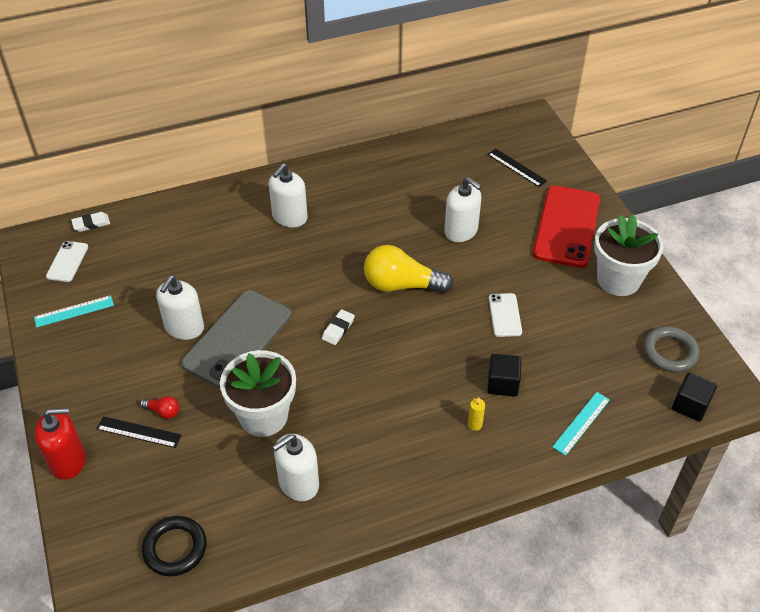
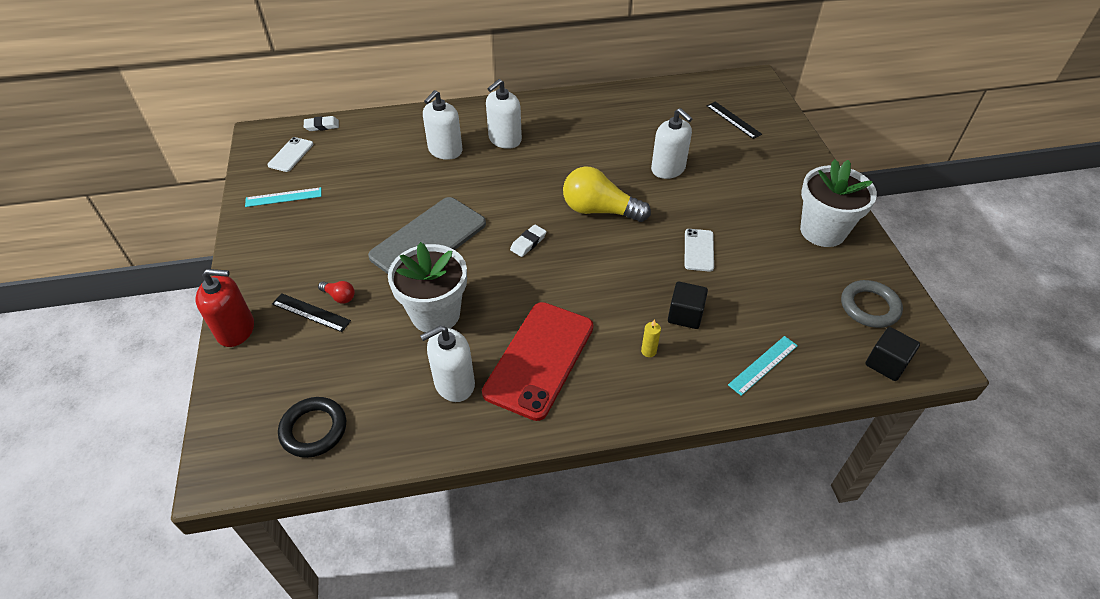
camera: 10 degrees right, 0 degrees up
(184, 327) = (381, 223): white soap dispenser -> white soap dispenser (445, 150)
(567, 226) = (775, 176): red phone -> red phone (539, 359)

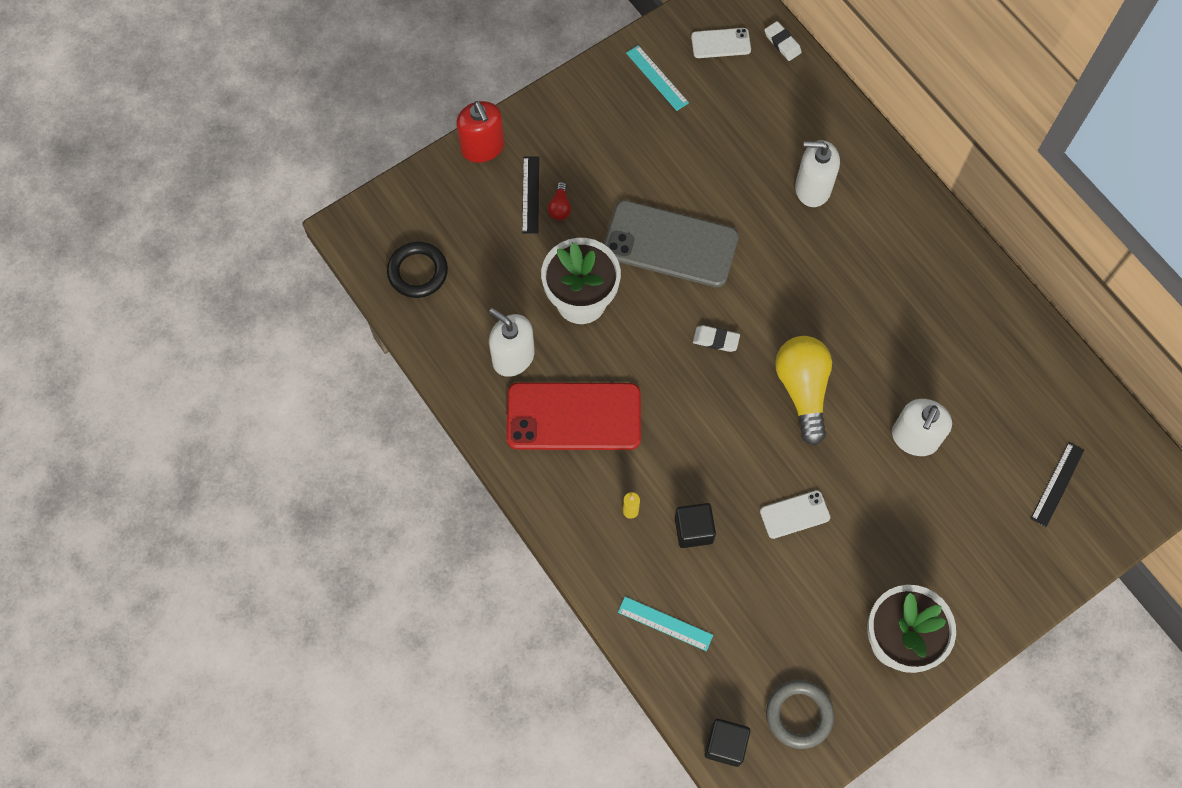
camera: 65 degrees right, 20 degrees up
(505, 139) = (867, 240): white soap dispenser -> none

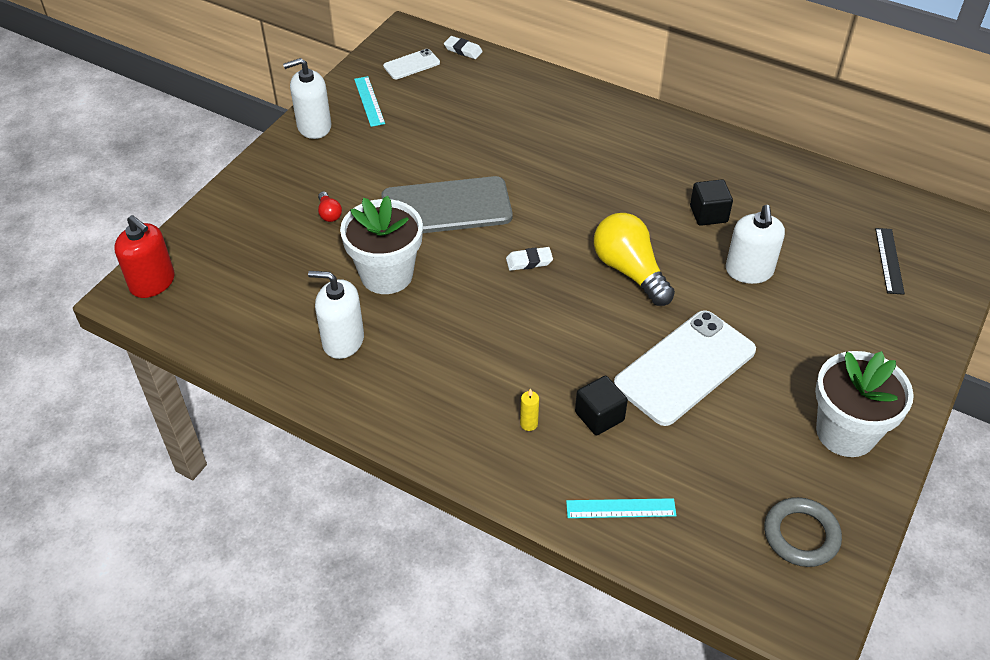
camera: 25 degrees left, 20 degrees down
(418, 272) = (212, 306): black ring -> none
(482, 147) = (233, 194): red soap dispenser -> red soap dispenser (152, 282)
(530, 195) = (296, 213): black ruler -> none
(573, 416) = (429, 367): red phone -> none
(657, 78) = (369, 101): turquoise ruler -> turquoise ruler turned 45 degrees clockwise
(725, 744) = (749, 595): black cube -> black cube (708, 214)
(794, 514) = (685, 367): white phone -> white phone, size x2.10
(812, 188) = (547, 131): white soap dispenser -> white soap dispenser (314, 126)

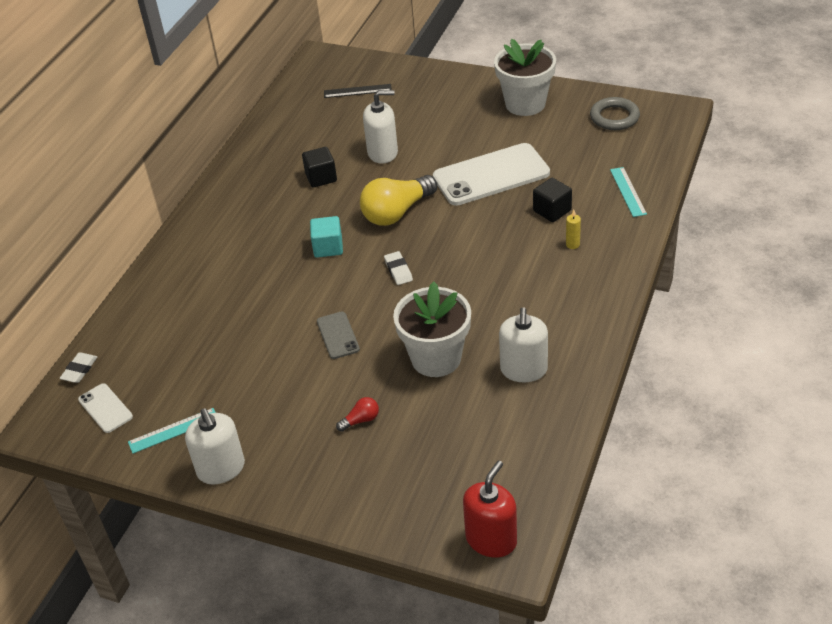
camera: 95 degrees left, 5 degrees down
(446, 207) = (338, 335): grey phone -> grey phone, size x0.48
(583, 210) = (328, 247): none -> turquoise cube
(685, 367) = (491, 175): white phone -> white phone turned 60 degrees counterclockwise

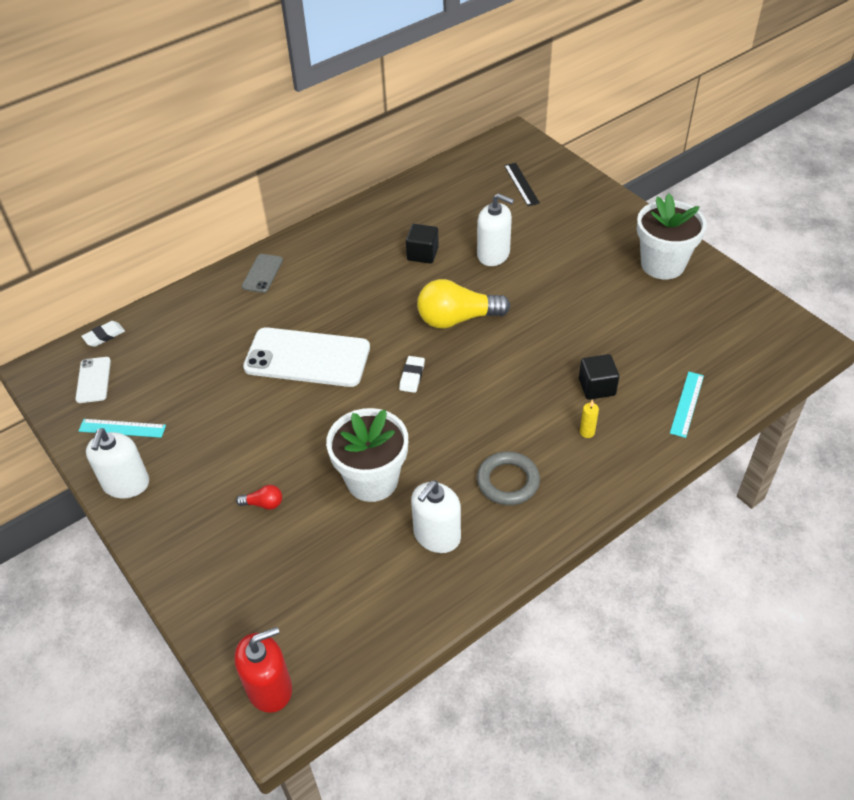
camera: 30 degrees right, 5 degrees up
(328, 247) = (373, 324): turquoise cube -> none
(338, 335) = (312, 412): grey phone -> grey phone (262, 273)
(357, 91) = (521, 184): black ruler -> black ruler turned 45 degrees clockwise
(491, 175) = (570, 322): white phone -> white phone (307, 358)
(614, 117) = (739, 318): grey ring -> grey ring (508, 481)

